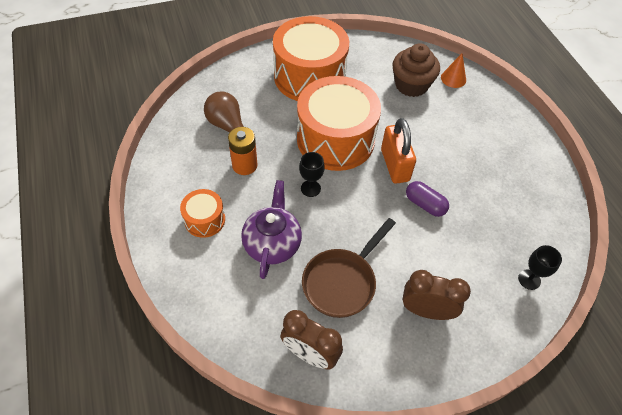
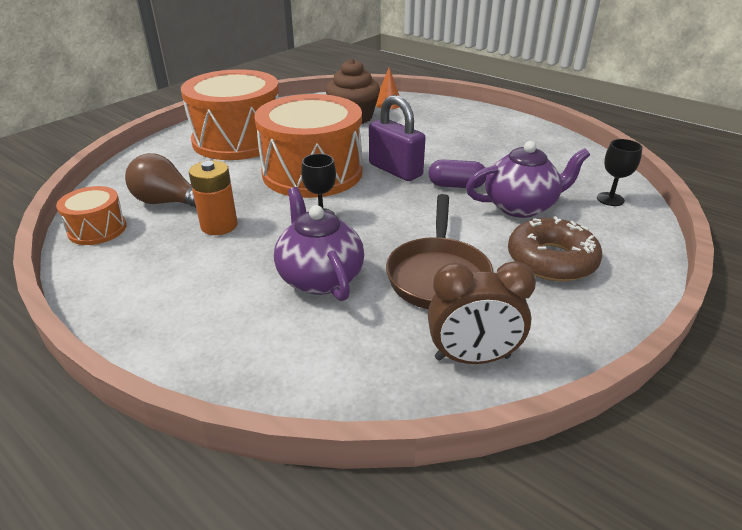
camera: 30 degrees left, 20 degrees down
(205, 220) = (204, 291): orange drum -> orange drum (97, 229)
(395, 165) = (395, 170): orange padlock -> purple padlock
(426, 311) = (551, 260): brown clock -> brown donut
(452, 251) = (521, 206): none -> purple teapot

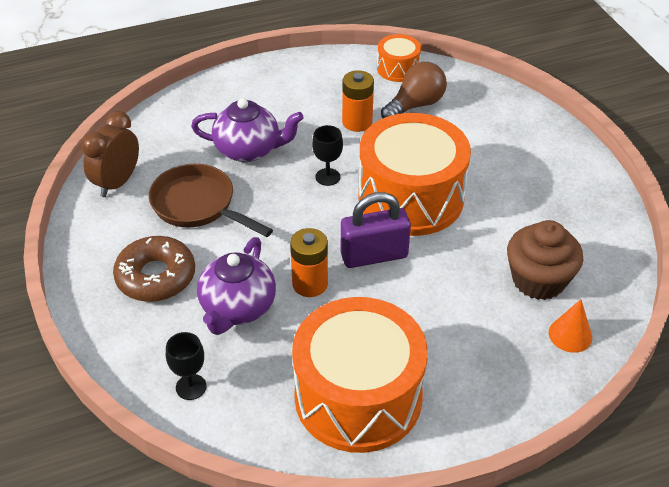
camera: 120 degrees right, 10 degrees up
(238, 140) = (523, 170): orange drum -> orange drum (358, 396)
(456, 185) = (310, 284): purple capsule -> orange battery

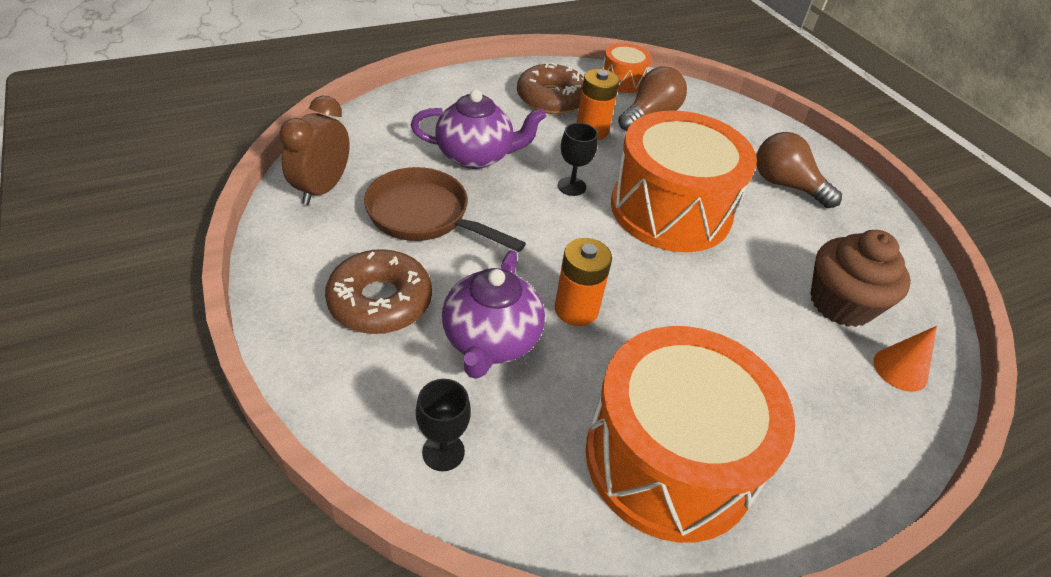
camera: 10 degrees left, 0 degrees up
(326, 90) = (551, 99): none -> brown donut
(374, 255) = (645, 275): purple padlock -> none
(525, 172) = (785, 185): none -> brown light bulb

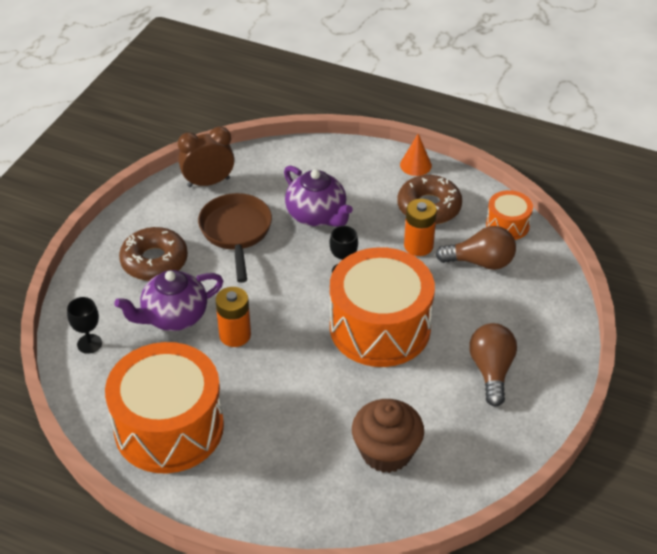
camera: 55 degrees right, 0 degrees up
(900, 369) = (353, 504): orange cone -> orange cone (415, 165)

